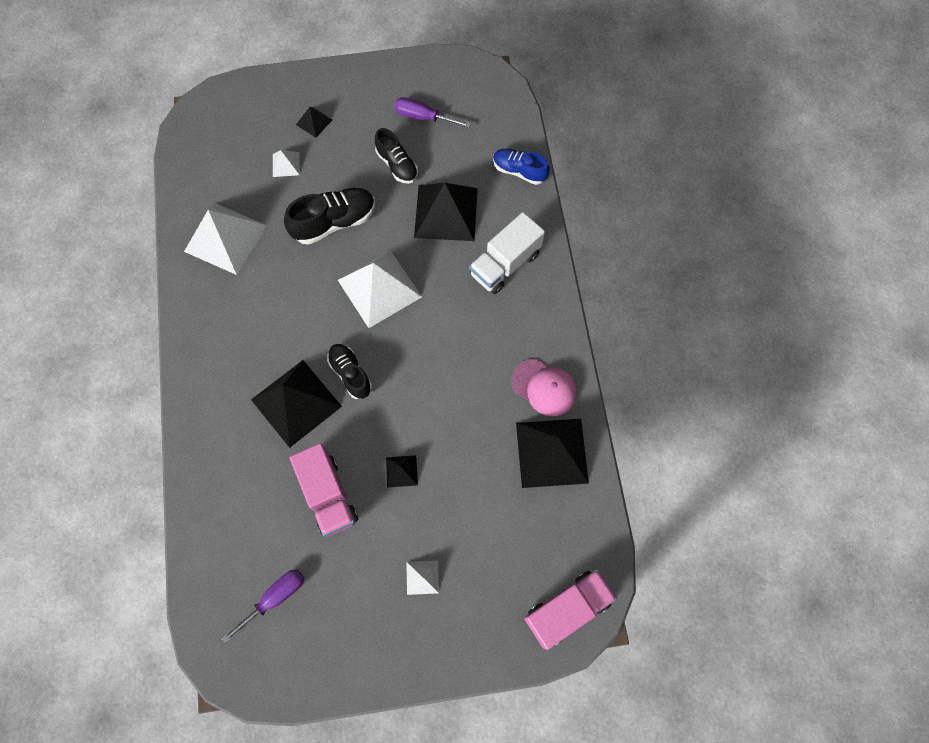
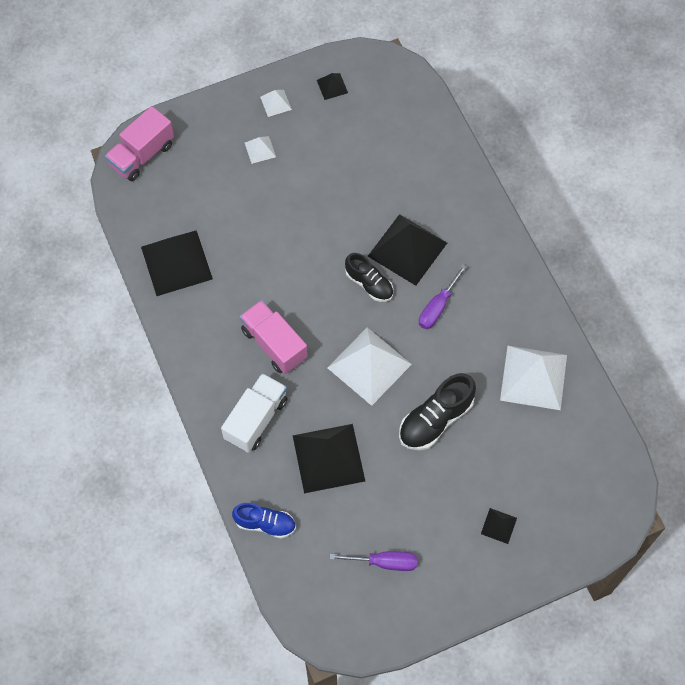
camera: 165 degrees right, 5 degrees down
(275, 598) = (369, 111): purple screwdriver -> purple screwdriver (437, 307)
(286, 164) = (508, 469): white pyramid -> white pyramid (276, 103)
(328, 495) = (354, 187): pink truck -> pink truck (274, 344)
(397, 165) = (394, 498): black shoe -> none
(401, 471) = (299, 219): black pyramid -> black pyramid (332, 86)
(544, 387) = (194, 314): pink cap -> none

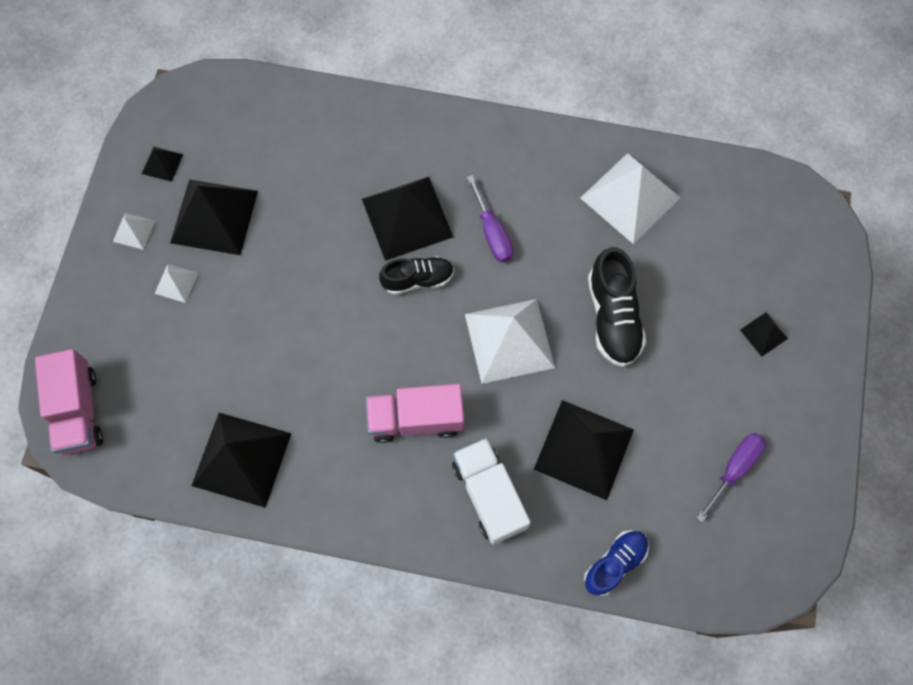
camera: 55 degrees left, 5 degrees up
(320, 139) = (214, 216): none -> black pyramid

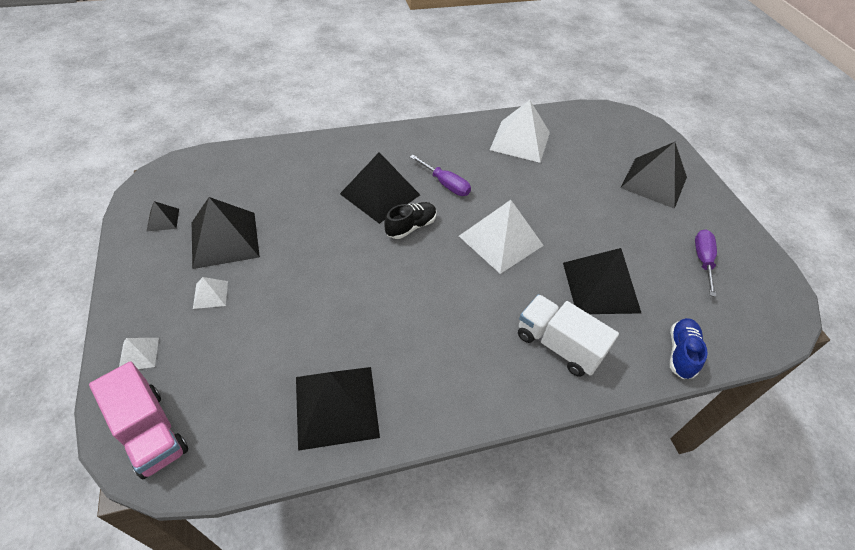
camera: 30 degrees left, 20 degrees down
(134, 231) = (154, 271): white pyramid -> white pyramid (139, 354)
(416, 419) = (467, 315): pink truck -> none
(613, 317) = (558, 204): black shoe -> none
(763, 334) = (654, 182): black pyramid -> black pyramid, size x2.19

